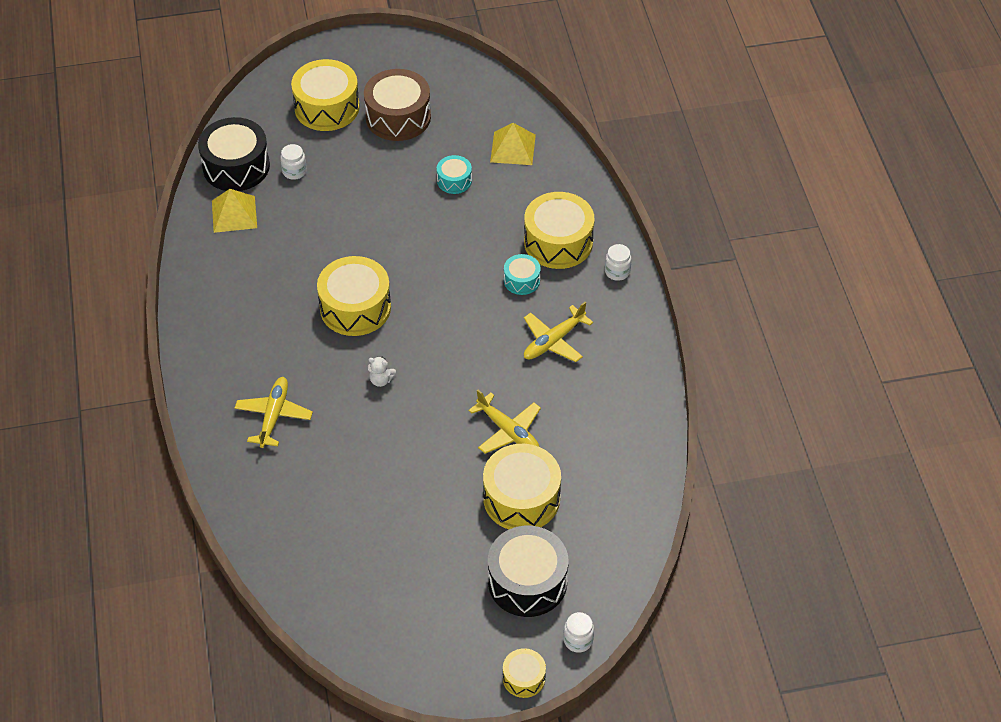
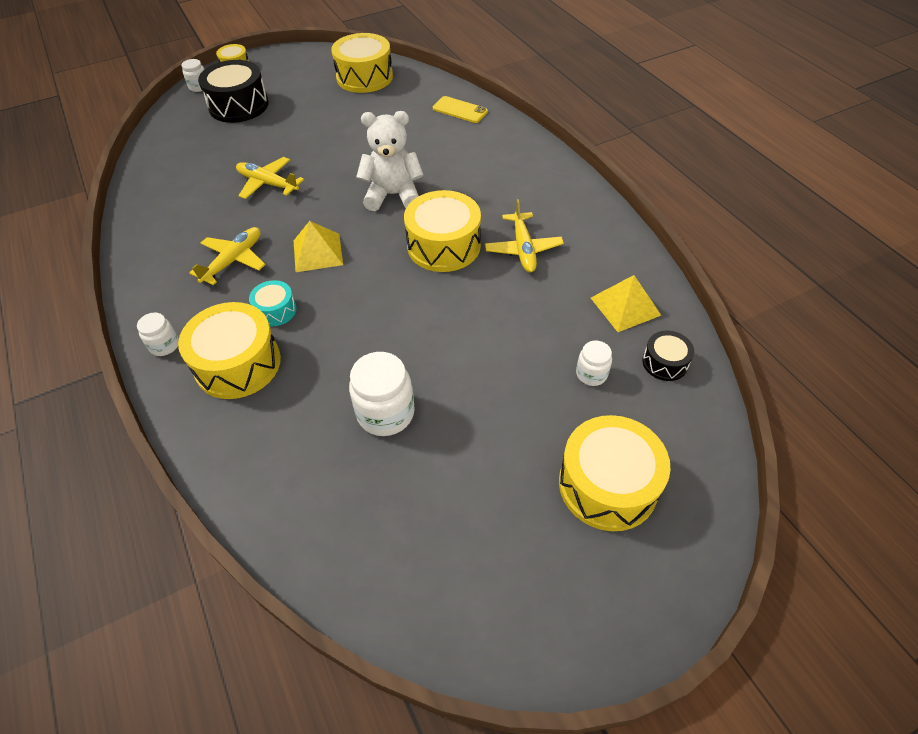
camera: 165 degrees right, 0 degrees up
(236, 166) = (665, 363): black drum -> black drum, size x0.52
(255, 492) = (460, 110): none -> yellow phone
(274, 416) = (473, 153): yellow plane -> yellow plane (523, 248)
(381, 380) = (393, 195): white teddy bear -> white teddy bear, size x2.35
(398, 117) = (499, 496): brown drum -> none
(454, 181) = (385, 413): turquoise drum -> white jar
(512, 148) = (317, 486): yellow pyramid -> yellow pyramid (318, 252)
(521, 498) = (250, 146): yellow drum -> yellow drum (364, 77)

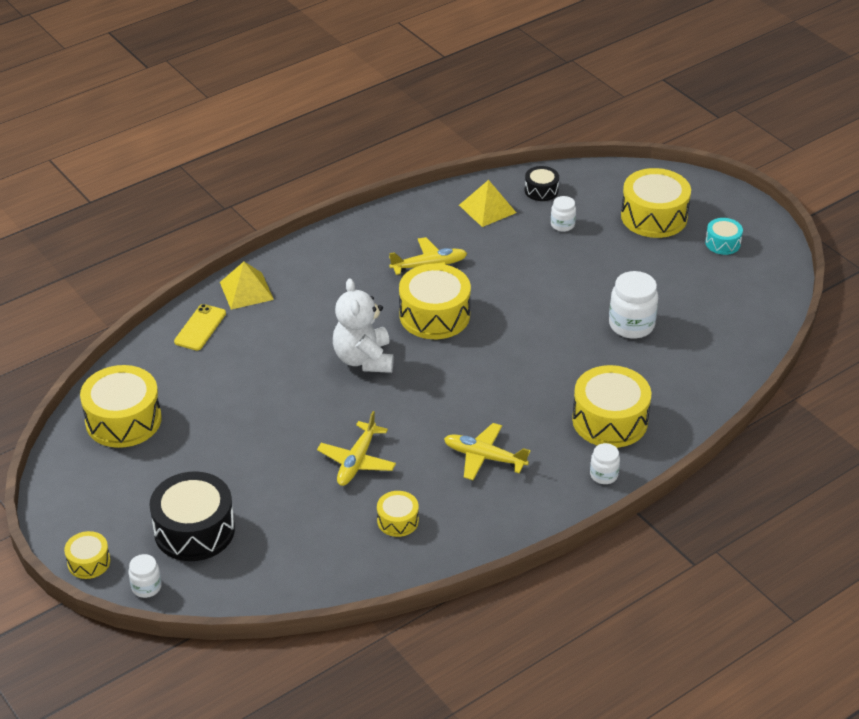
camera: 100 degrees left, 10 degrees down
(189, 201) = (397, 521): none -> yellow drum
(275, 310) = (543, 411): turquoise drum -> turquoise drum (722, 243)
(318, 252) = (460, 398): yellow pyramid -> yellow pyramid (246, 290)

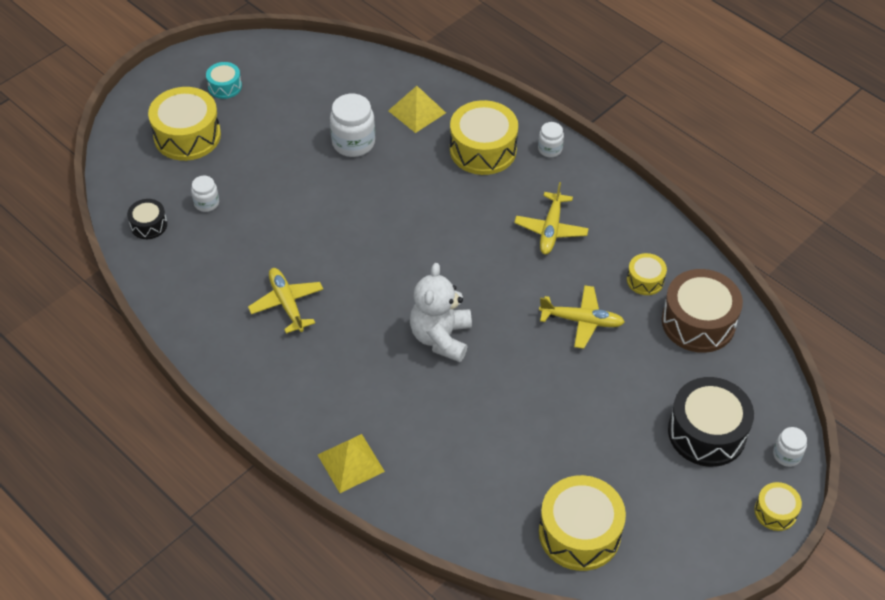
camera: 100 degrees left, 10 degrees up
(200, 327) = (420, 494): yellow phone -> none
(330, 553) = (698, 322): none -> brown drum
(364, 359) = (441, 337): white teddy bear -> white teddy bear turned 120 degrees clockwise
(434, 315) = (364, 289): yellow drum -> none
(487, 209) = (184, 266): yellow pyramid -> yellow pyramid (417, 111)

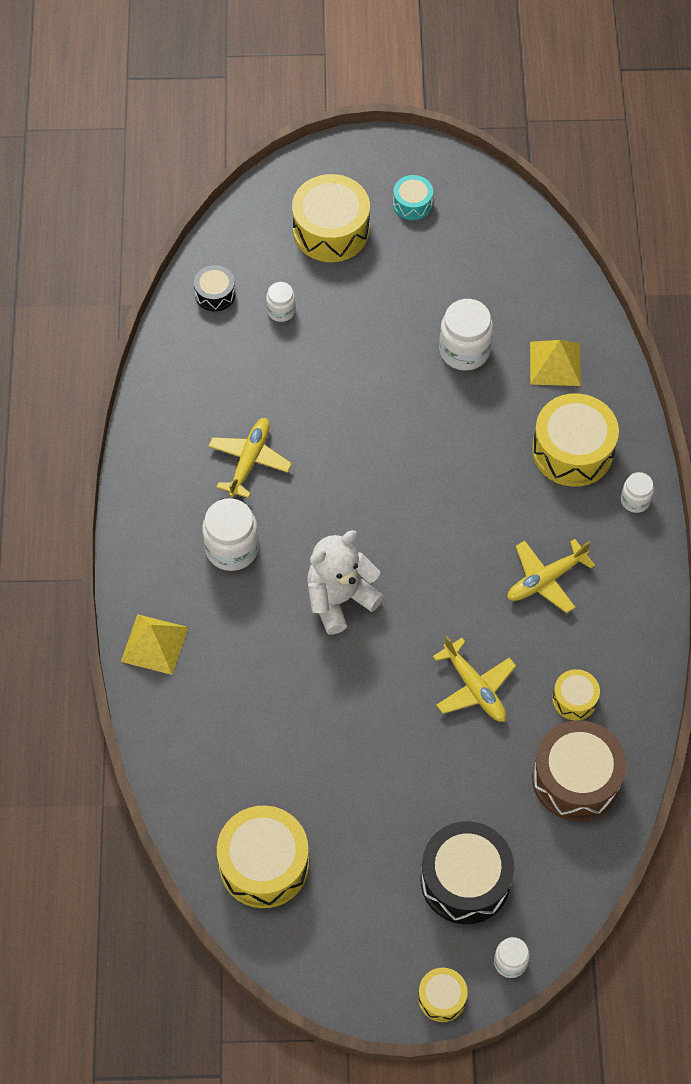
camera: 45 degrees right, 10 degrees up
(336, 364) = (232, 548): none -> white jar

